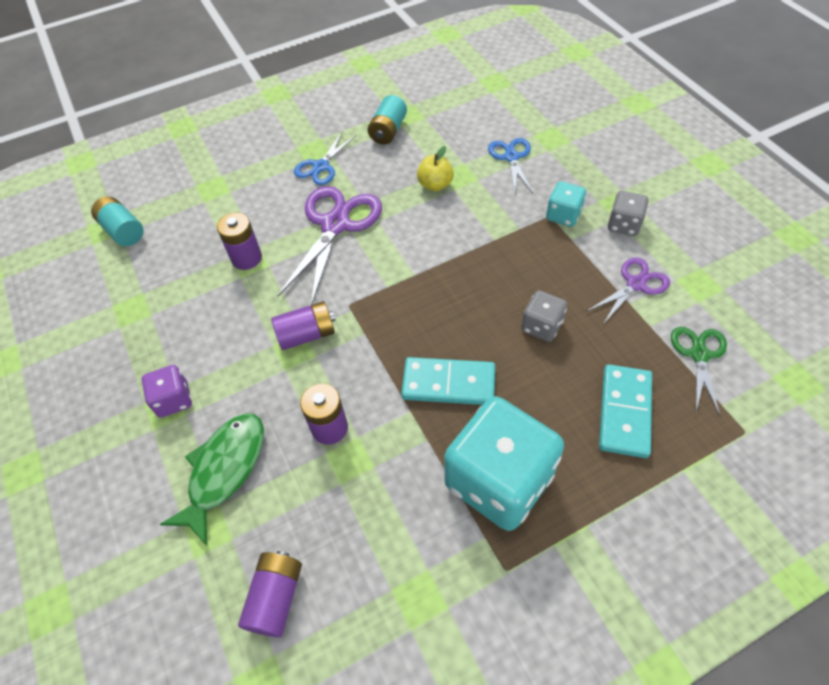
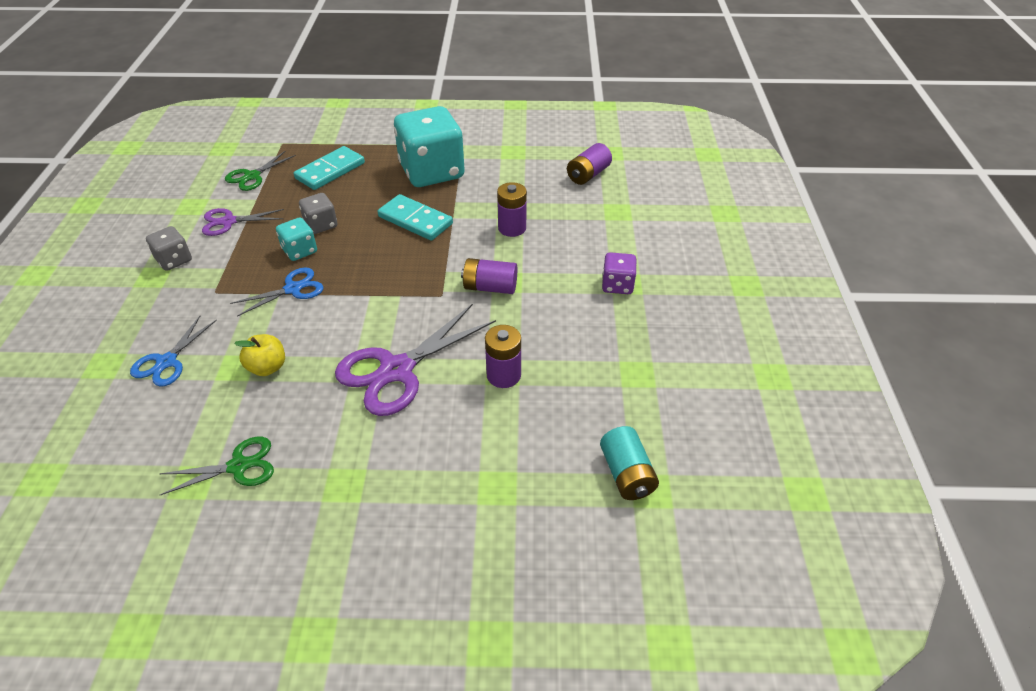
camera: 155 degrees left, 10 degrees down
(224, 470) = (594, 233): green fish -> none
(321, 166) = (355, 452): blue scissors -> blue scissors (293, 289)
(388, 131) = (238, 466): turquoise battery -> green scissors
(563, 215) = (204, 287): turquoise dice -> turquoise dice (300, 251)

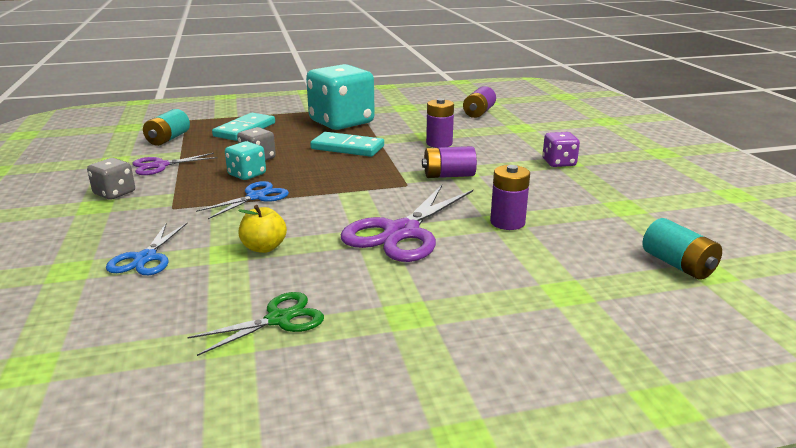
camera: 15 degrees left, 20 degrees down
(252, 176) = (168, 139): green scissors -> turquoise battery

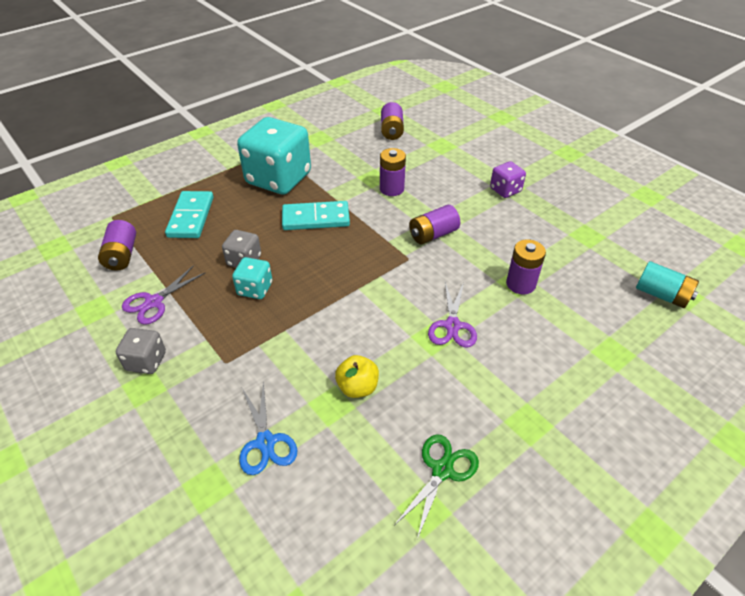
camera: 25 degrees left, 20 degrees up
(168, 139) = (121, 255): turquoise battery -> purple battery
(256, 197) = (292, 319): blue scissors -> none
(402, 232) = (452, 326): purple scissors -> purple scissors, size x0.57

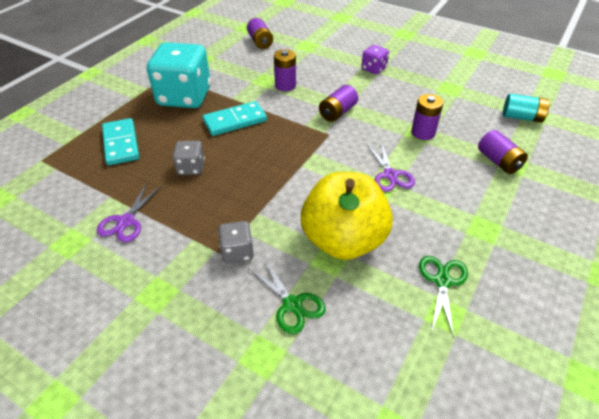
camera: 20 degrees left, 0 degrees up
(121, 255) = (71, 190): purple battery -> purple battery (498, 161)
(146, 361) = (147, 272): grey dice -> grey dice (237, 252)
(255, 289) = (213, 188): turquoise dice -> none
(265, 442) = (292, 304): blue scissors -> green scissors
(357, 387) = (343, 240): yellow apple -> yellow apple, size x2.31

